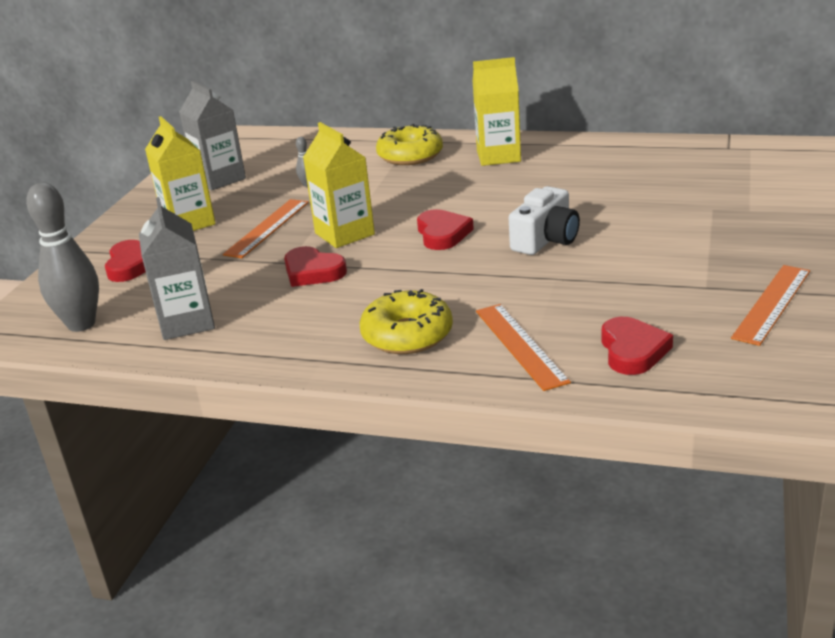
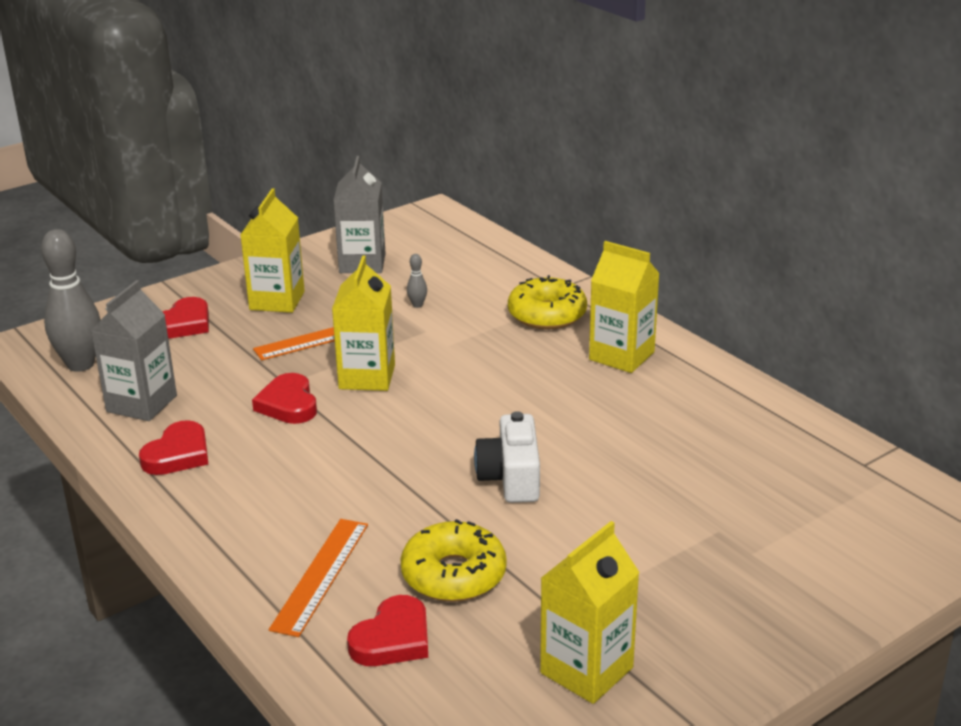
camera: 35 degrees right, 0 degrees up
(407, 335) = (260, 511): yellow donut -> yellow donut (454, 575)
(442, 234) = (439, 421): red heart -> red heart (178, 454)
(546, 240) = (511, 477): white camera -> white camera turned 105 degrees clockwise
(772, 304) = (586, 670): orange ruler -> yellow carton

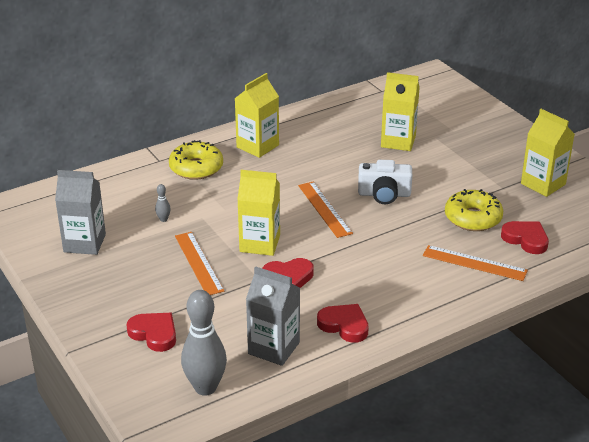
camera: 85 degrees left, 5 degrees up
(277, 301) = (132, 285): yellow carton -> yellow carton (398, 141)
(459, 424) = (324, 209): none -> orange ruler

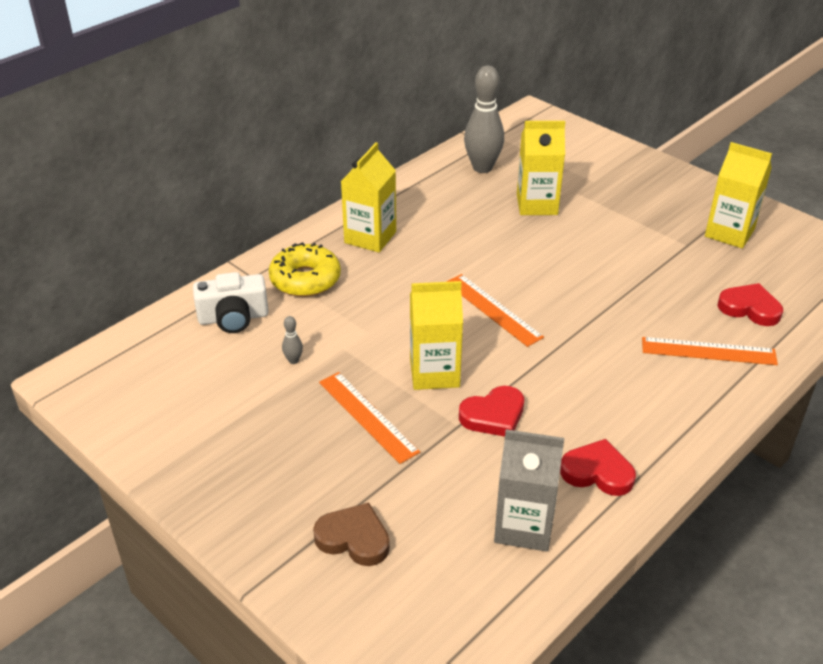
camera: 15 degrees left, 5 degrees up
(84, 243) = (200, 415): grey carton -> none
(154, 334) = (354, 538): red heart -> brown heart
(205, 387) = (461, 610): grey bowling pin -> grey bowling pin (482, 168)
(384, 194) = (555, 277): white camera -> white camera (233, 318)
(473, 218) = (674, 290): yellow donut -> none

